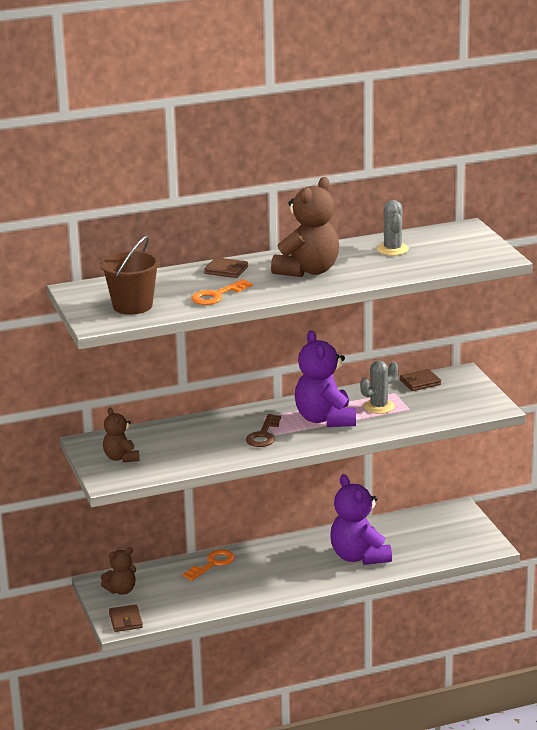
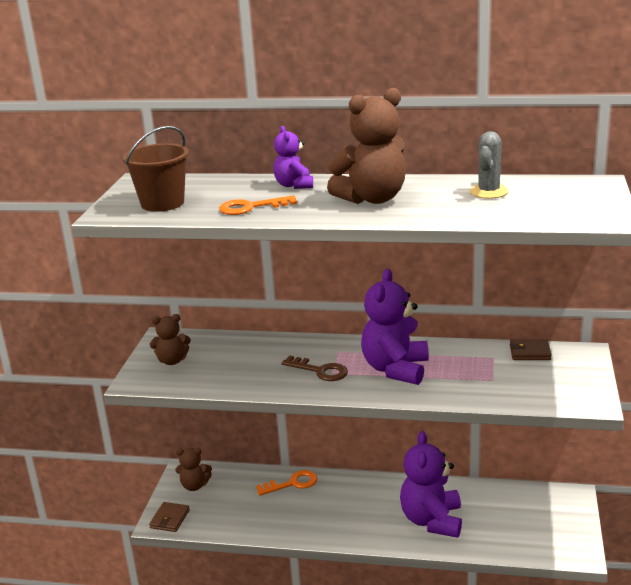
camera: 30 degrees right, 0 degrees up
(121, 458) = (172, 361): brown teddy bear -> brown teddy bear turned 105 degrees counterclockwise
(226, 270) = (294, 185): brown wallet -> purple teddy bear
(263, 435) = (320, 371): brown key -> brown key turned 105 degrees counterclockwise
(379, 407) = (462, 369): grey cactus -> none

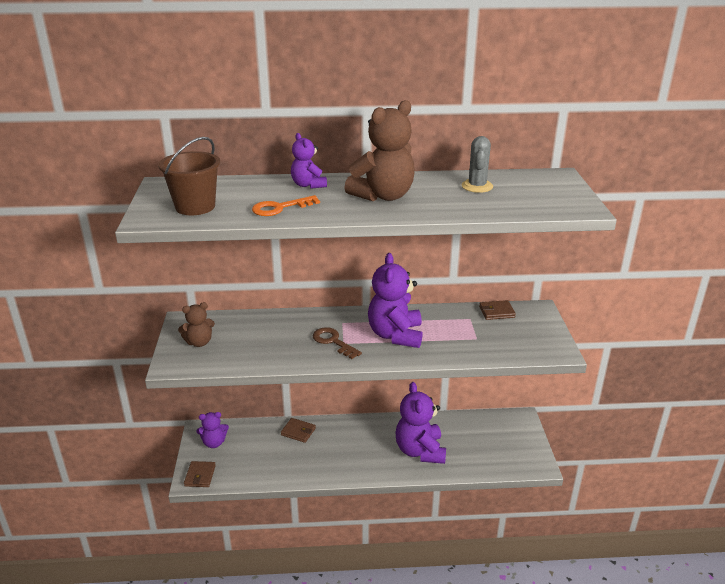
camera: 15 degrees left, 5 degrees up
(194, 485) = (214, 443): brown teddy bear -> purple teddy bear
(292, 483) = (298, 432): orange key -> brown wallet
(320, 371) = (333, 342): brown key -> brown key turned 150 degrees counterclockwise

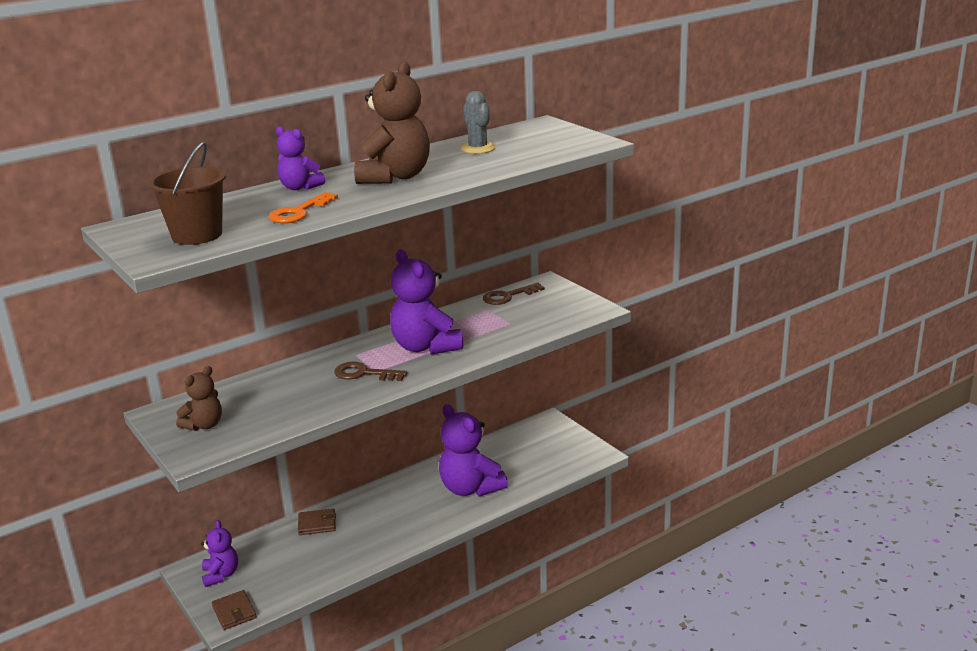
camera: 30 degrees left, 5 degrees down
(214, 443) = (221, 575): purple teddy bear -> purple teddy bear turned 60 degrees counterclockwise
(496, 312) = (508, 296): brown wallet -> brown key

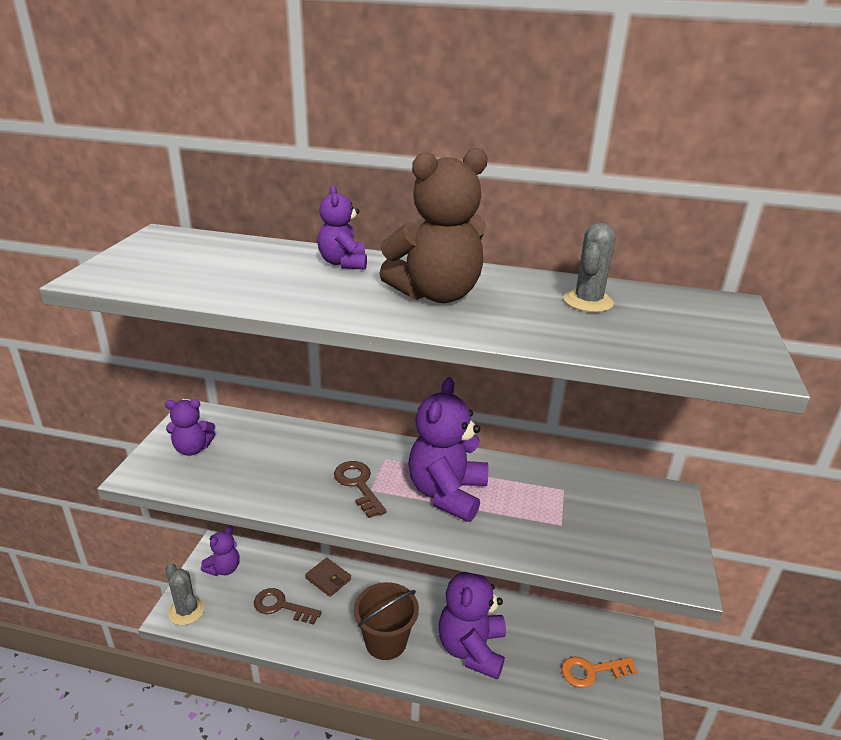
camera: 45 degrees right, 5 degrees up
(197, 235) = (170, 270): brown bucket -> brown bucket (386, 641)
(204, 425) = (192, 449): brown teddy bear -> purple teddy bear
(234, 612) = (186, 611): brown wallet -> grey cactus
(299, 212) = (278, 289): orange key -> orange key (591, 671)
(508, 296) = (607, 487): brown key -> brown key (281, 606)

